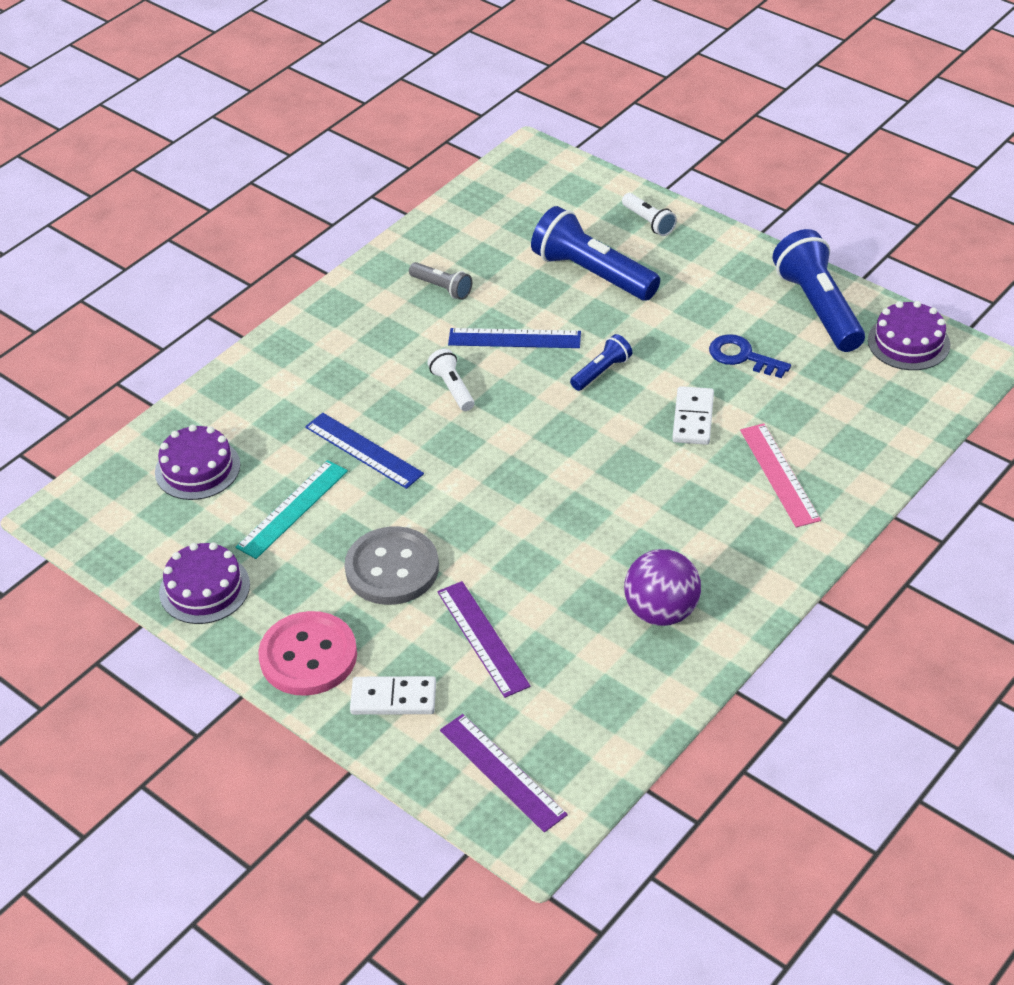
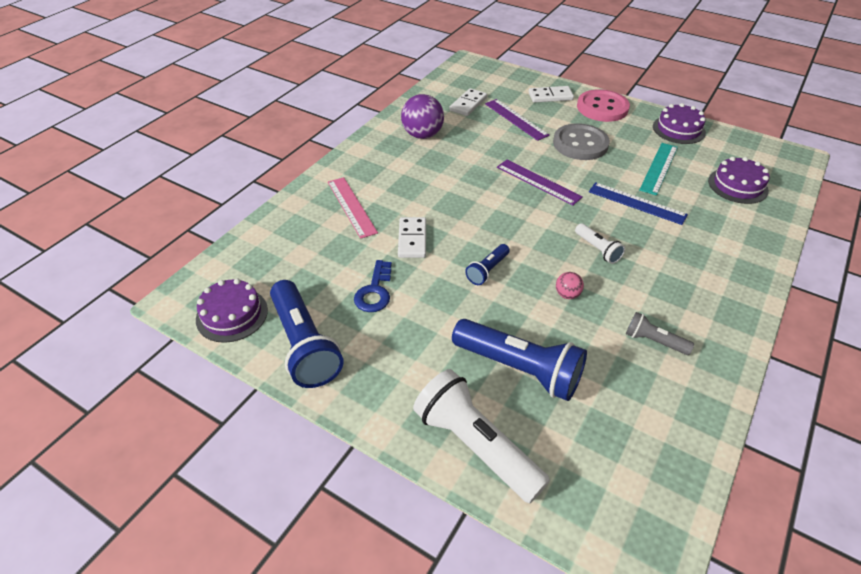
camera: 170 degrees right, 0 degrees up
(502, 772) = (488, 78): purple ruler -> purple ruler (538, 182)
(514, 338) = (567, 294): blue ruler -> pink ball
(563, 689) = (468, 104): none -> white domino
(649, 222) = (475, 445): white flashlight -> white flashlight, size x2.00
(742, 356) = (375, 291): blue key -> blue key turned 75 degrees clockwise

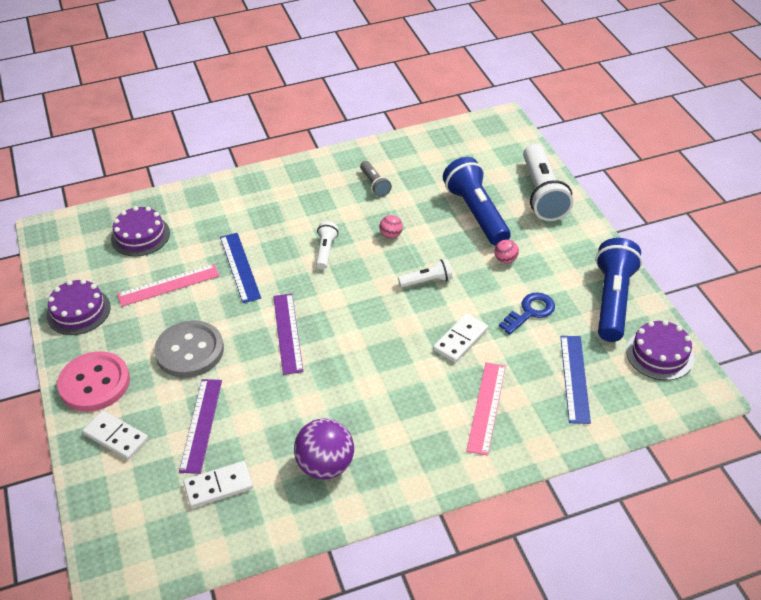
camera: 140 degrees left, 0 degrees up
(298, 257) = (574, 378): none -> blue ruler
(440, 330) = (505, 260): none -> pink ball
(487, 270) = (427, 281): blue flashlight -> white flashlight
(659, 168) = (168, 285): turquoise ruler -> pink ruler

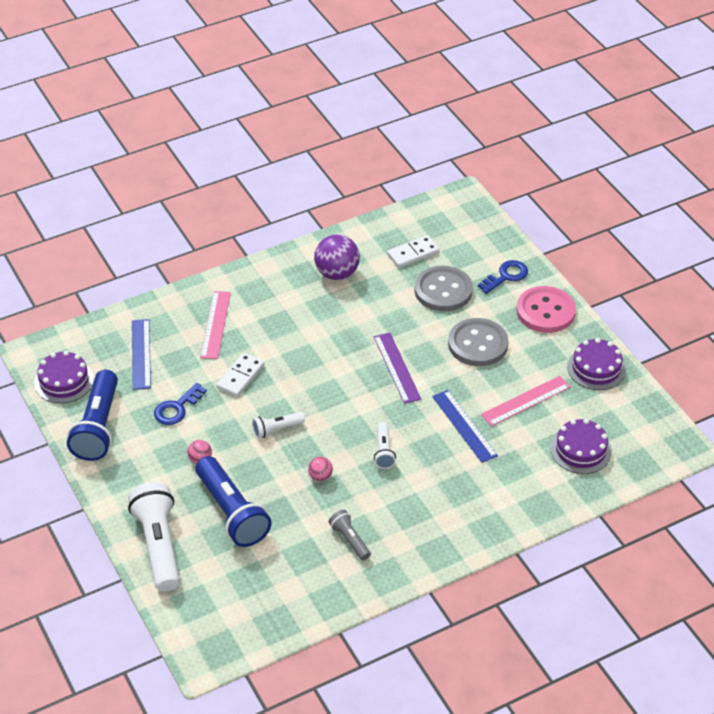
camera: 170 degrees right, 0 degrees up
(116, 437) = (506, 276): white domino -> blue key
(201, 425) = (443, 290): purple ruler -> grey button

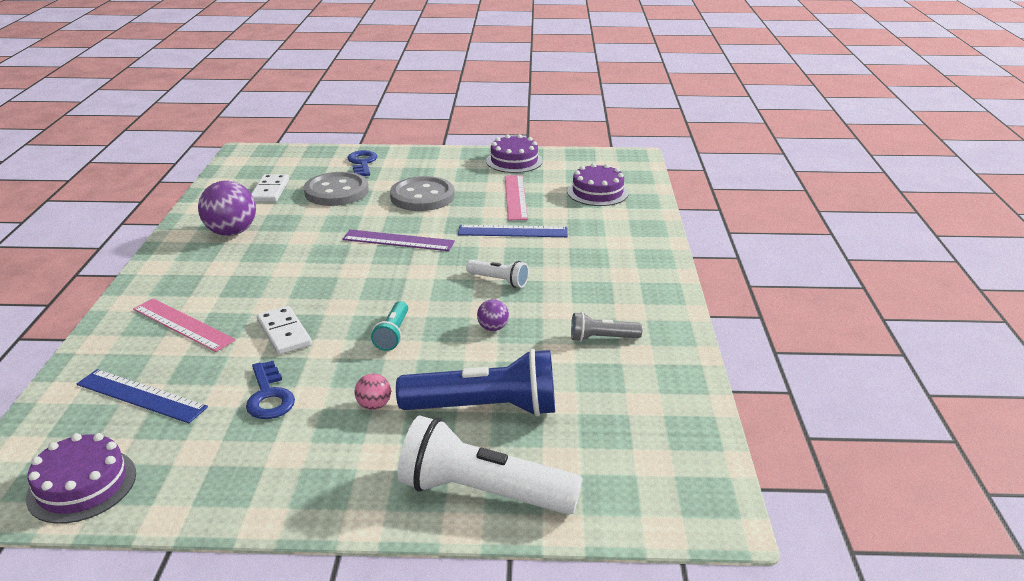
camera: 60 degrees left, 15 degrees down
(98, 427) = (210, 479): blue flashlight -> none
(276, 429) = (393, 334): white flashlight -> turquoise flashlight
(320, 476) = (493, 328): pink ball -> purple ball
(545, 311) = (425, 160): pink button -> none

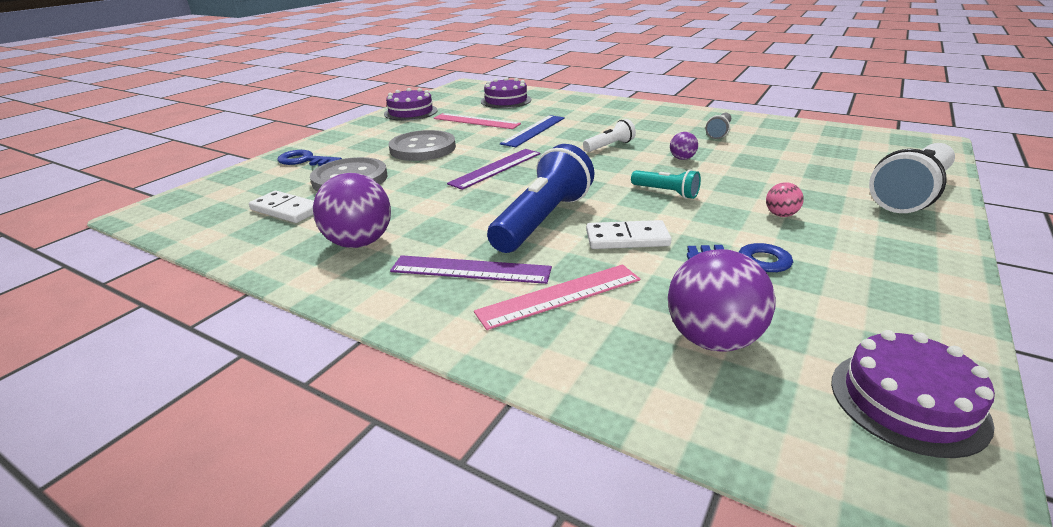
camera: 60 degrees left, 0 degrees up
(141, 396) = (712, 339): blue ruler -> purple ball
(208, 282) = (470, 270): none -> purple ruler
(485, 408) = (798, 177): blue flashlight -> blue flashlight (542, 220)

